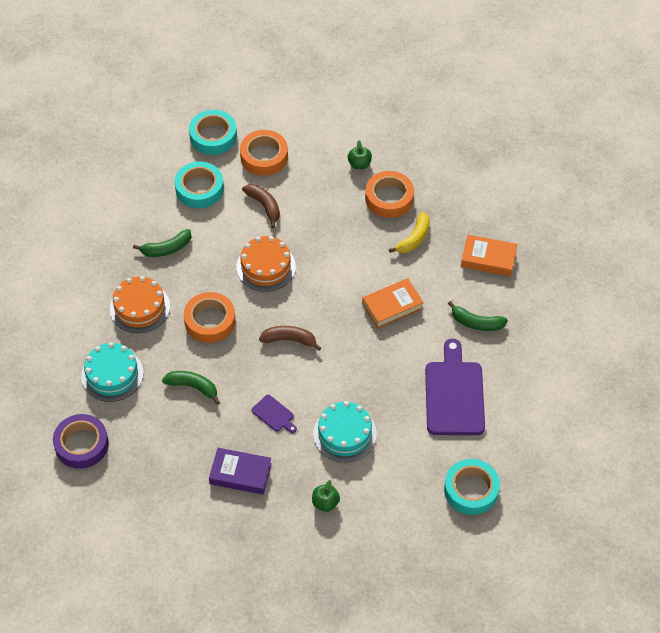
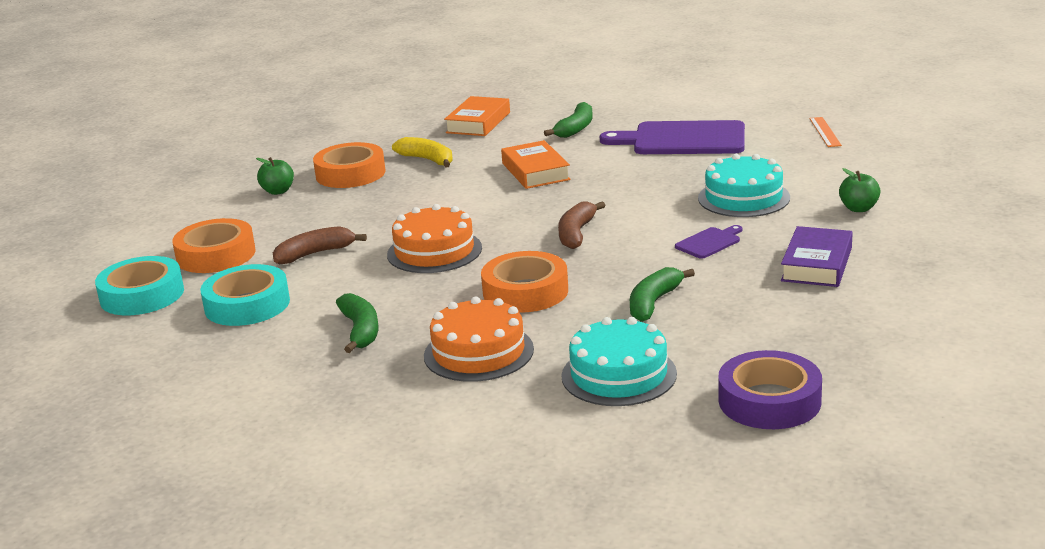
camera: 80 degrees left, 30 degrees down
(471, 490) = (825, 132): turquoise tape -> orange ruler

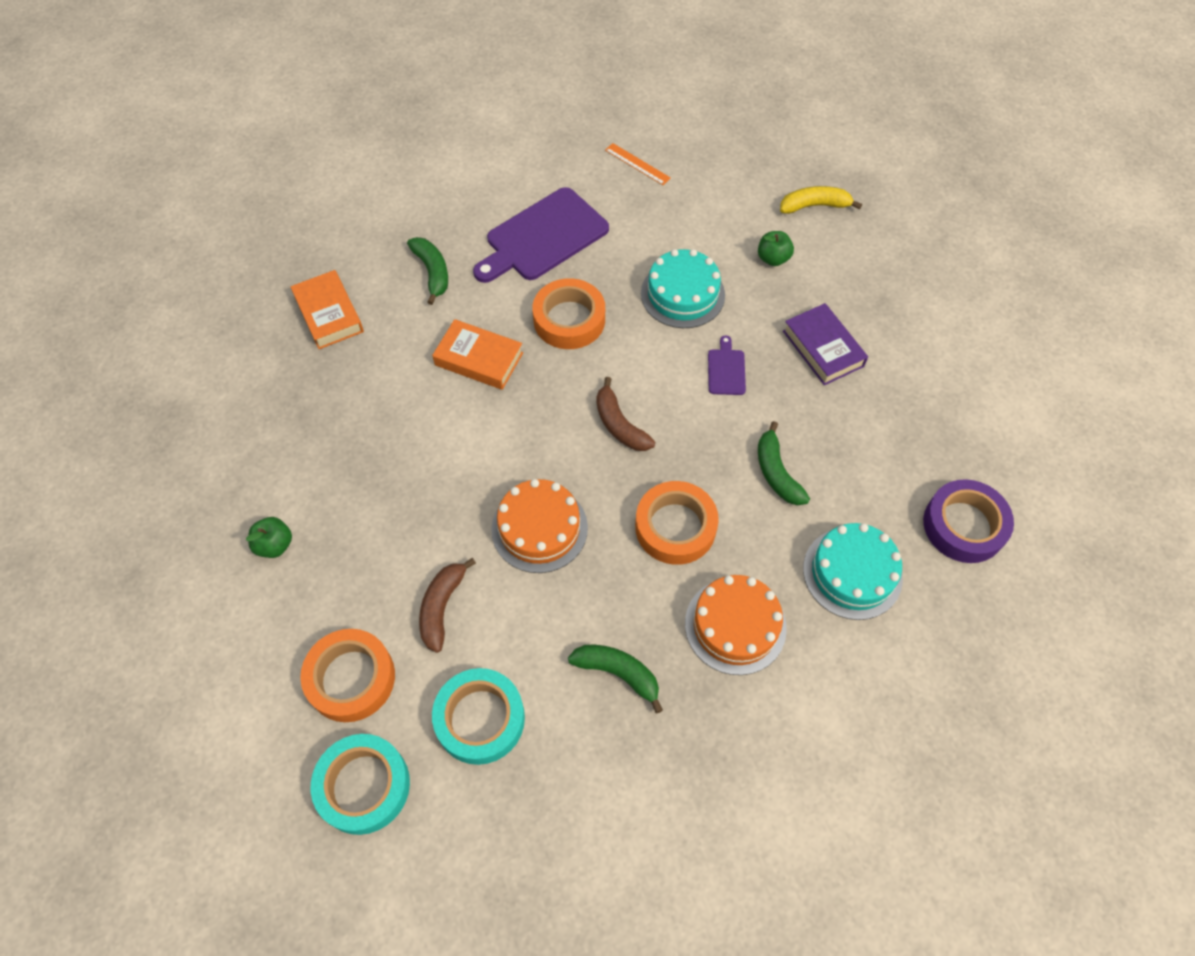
camera: 50 degrees left, 35 degrees up
(350, 174) = (311, 470): orange tape -> orange tape (569, 320)
(427, 160) = (358, 402): yellow banana -> yellow banana (814, 206)

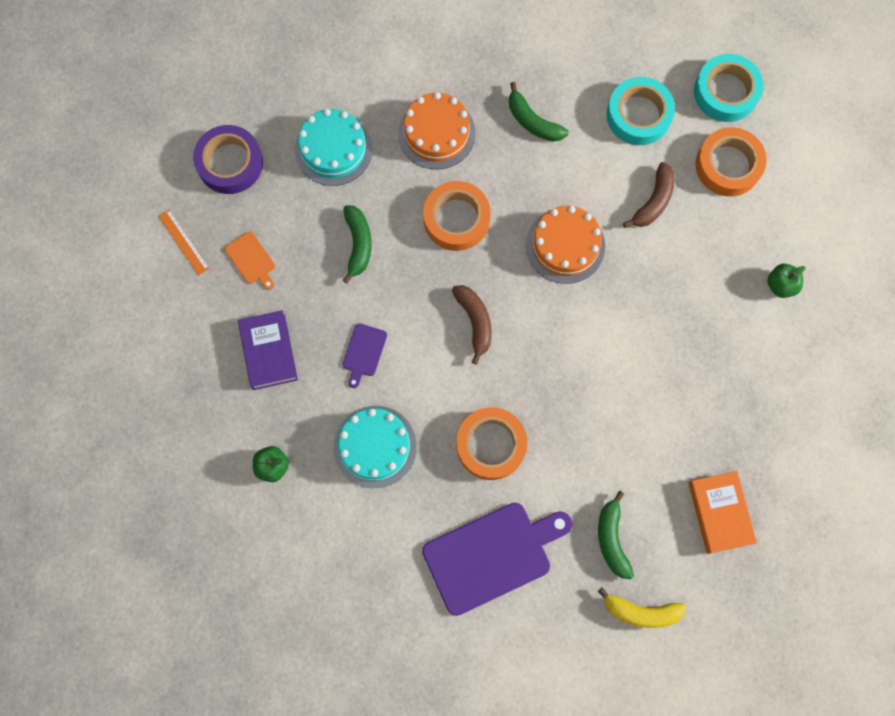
camera: 165 degrees left, 15 degrees up
(479, 359) = (584, 422): orange book -> none
(637, 164) = (366, 633): orange ruler -> orange ruler (183, 242)
(814, 206) = (203, 522): yellow banana -> yellow banana (641, 611)
(885, 429) = (251, 260): none -> orange cutting board

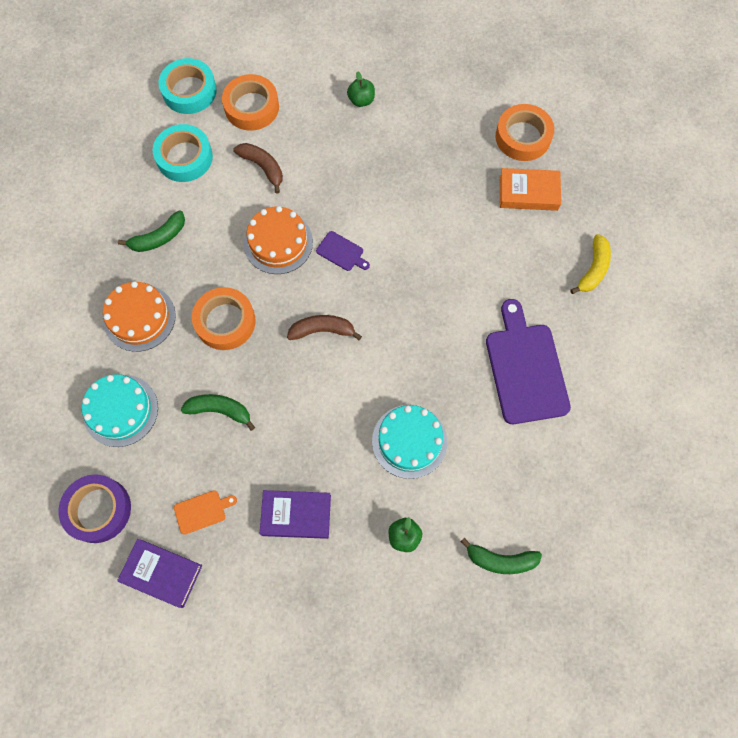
camera: 75 degrees left, 5 degrees down
(183, 242) = (162, 573): orange ruler -> purple book
(364, 352) = (322, 430): purple cutting board -> purple cutting board (341, 252)
(491, 445) = (432, 345): orange tape -> orange tape (523, 137)
(612, 539) = (531, 274): green banana -> green banana (500, 560)

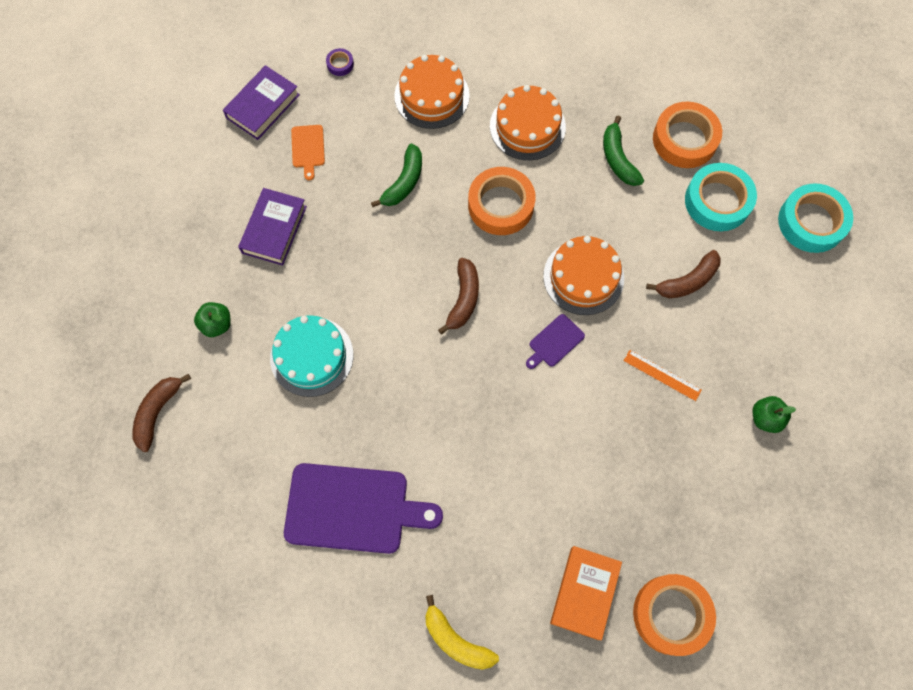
camera: 105 degrees right, 0 degrees up
(98, 510) = (340, 64): purple tape -> purple tape, size x0.43
(120, 410) = (432, 96): turquoise cake -> orange cake
(251, 107) = (776, 286): orange tape -> orange tape (684, 139)
(347, 172) = (662, 375): none -> orange ruler
(500, 560) = (158, 412): green banana -> brown banana

